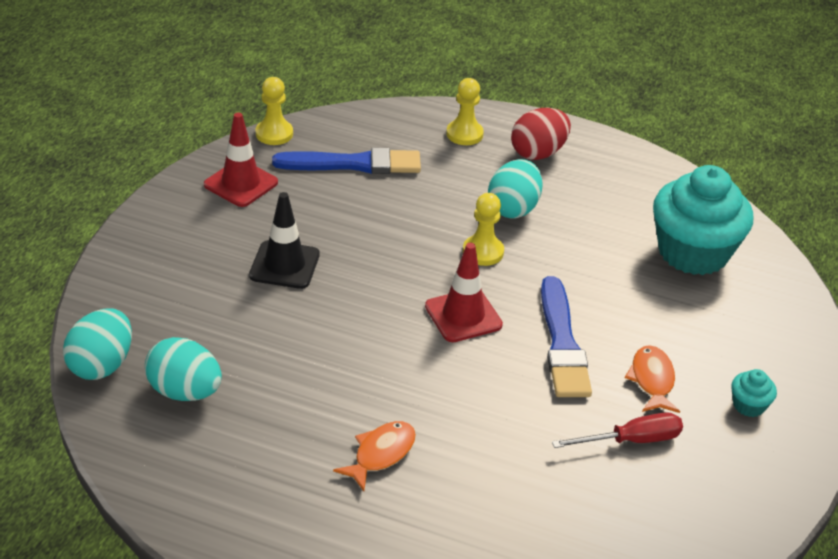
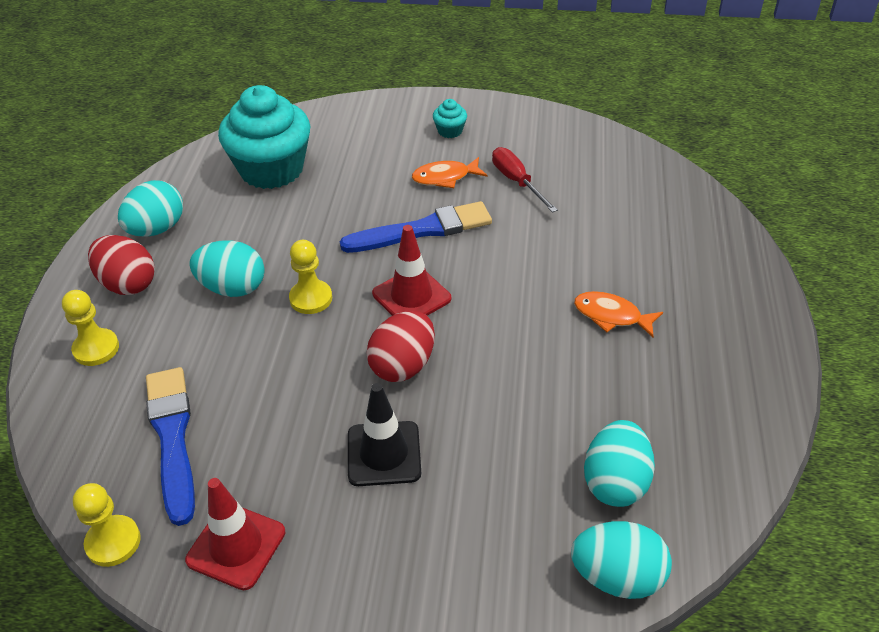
camera: 100 degrees left, 5 degrees up
(375, 293) = (403, 365): none -> red egg
(610, 173) = (157, 229): none -> turquoise egg

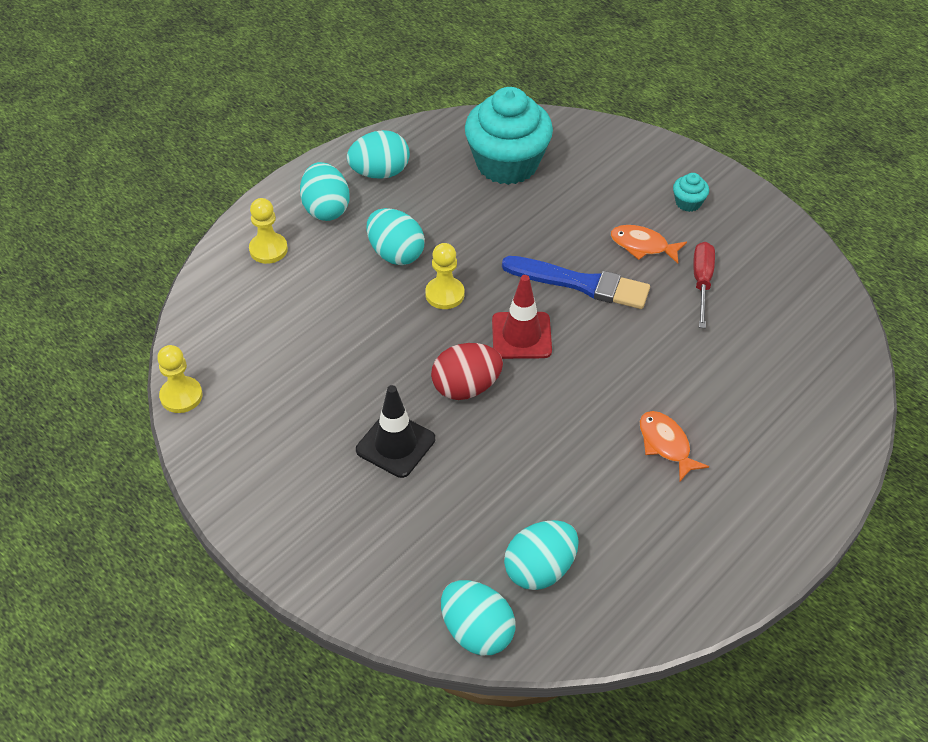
camera: 35 degrees right, 5 degrees up
(128, 284) = (326, 209): red egg -> turquoise egg
(172, 438) = (268, 346): blue brush -> none
(236, 546) = (250, 446): red traffic cone -> none

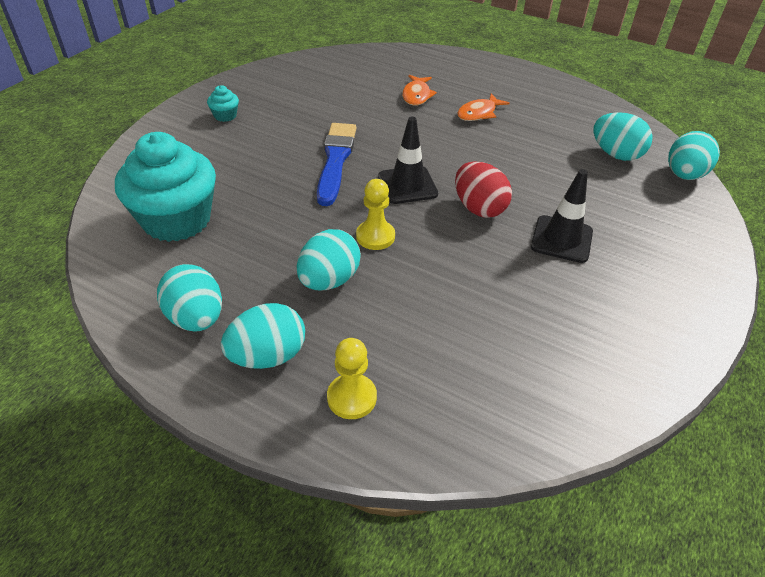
camera: 105 degrees left, 5 degrees down
(181, 396) = (608, 419): yellow pawn -> none
(521, 335) = (407, 185): red traffic cone -> black traffic cone
(643, 246) = (282, 134): orange fish -> orange fish (416, 95)
(702, 282) = (316, 106): red screwdriver -> none

